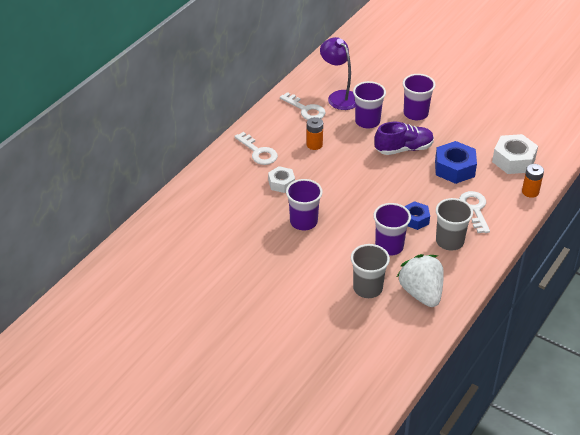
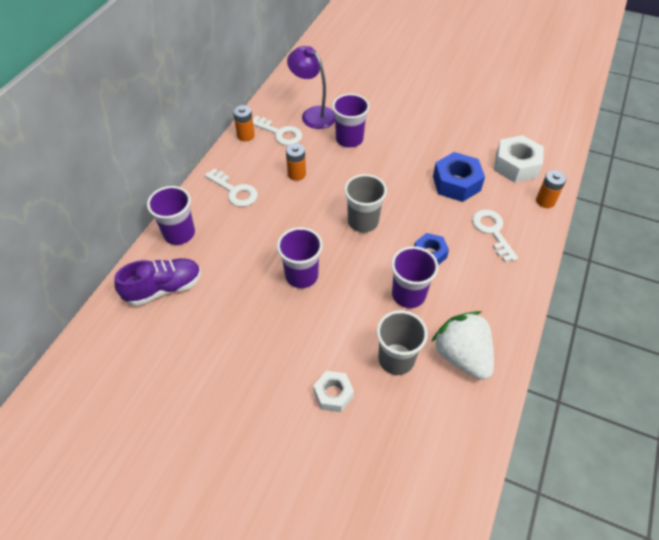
camera: 10 degrees left, 10 degrees up
(275, 108) = (245, 135): none -> orange battery
(281, 183) = (267, 228): white nut -> white nut (333, 394)
(404, 149) = (396, 167): purple shoe -> purple shoe (164, 288)
(415, 113) = (398, 124): purple cup -> purple cup (179, 233)
(449, 241) = (476, 278): grey cup -> grey cup (363, 221)

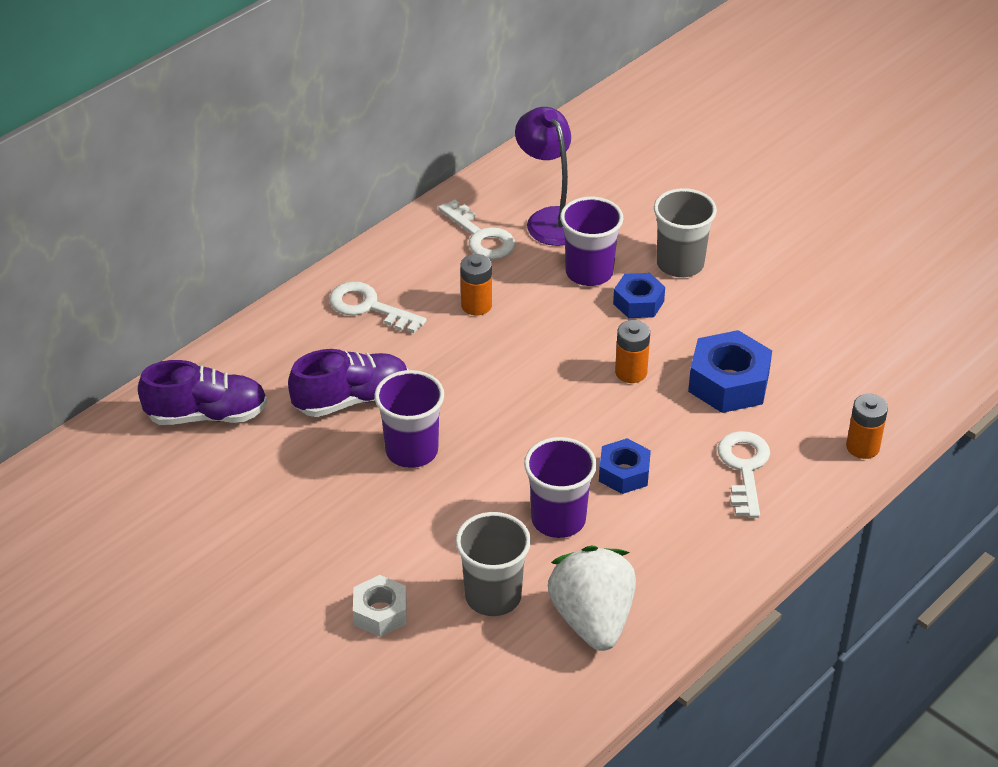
camera: 20 degrees right, 10 degrees down
(179, 233) = (259, 347): purple cup -> none
(235, 191) = (368, 307): white key -> white key turned 150 degrees clockwise
(245, 135) = (424, 227): orange battery -> orange battery (631, 372)
(250, 252) = (351, 399): none -> purple shoe
(363, 221) = (544, 401): grey cup -> grey cup (680, 264)
(384, 149) = (638, 302): none -> blue nut
(516, 165) = (848, 381): white nut -> none

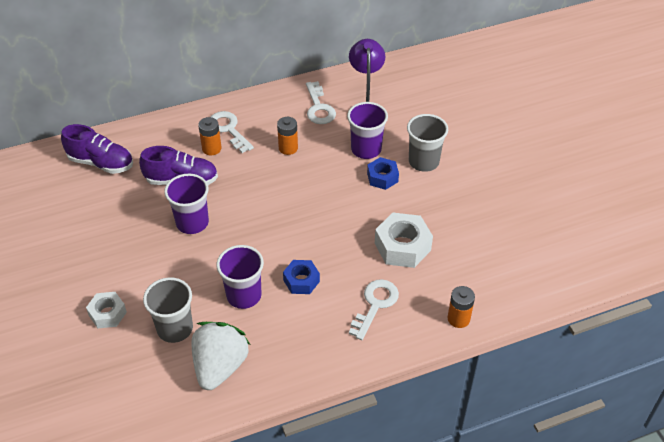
camera: 25 degrees right, 5 degrees up
(631, 372) = (348, 219): orange battery -> orange battery (211, 148)
(728, 383) = (402, 246): blue nut -> white nut

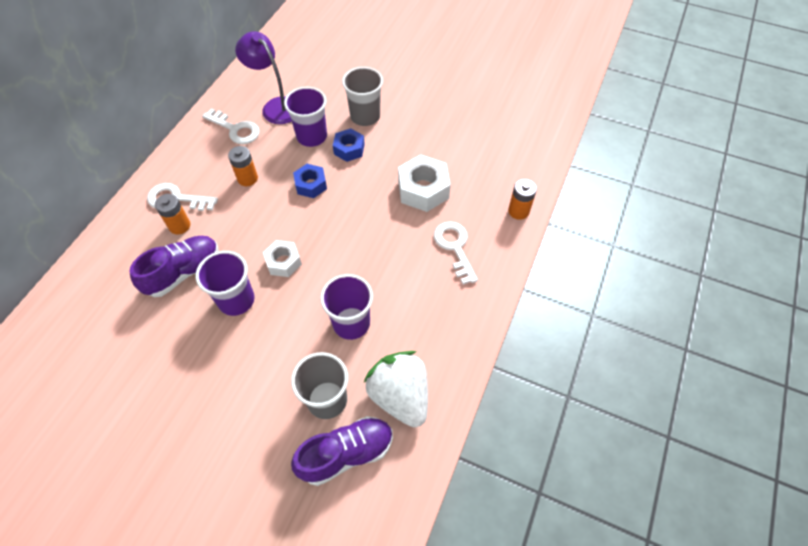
camera: 45 degrees left, 10 degrees up
(101, 163) = (82, 315): purple shoe -> purple shoe (346, 453)
(107, 314) = (252, 441): white nut -> white nut (283, 262)
(301, 281) = (382, 274): blue nut -> blue nut (311, 185)

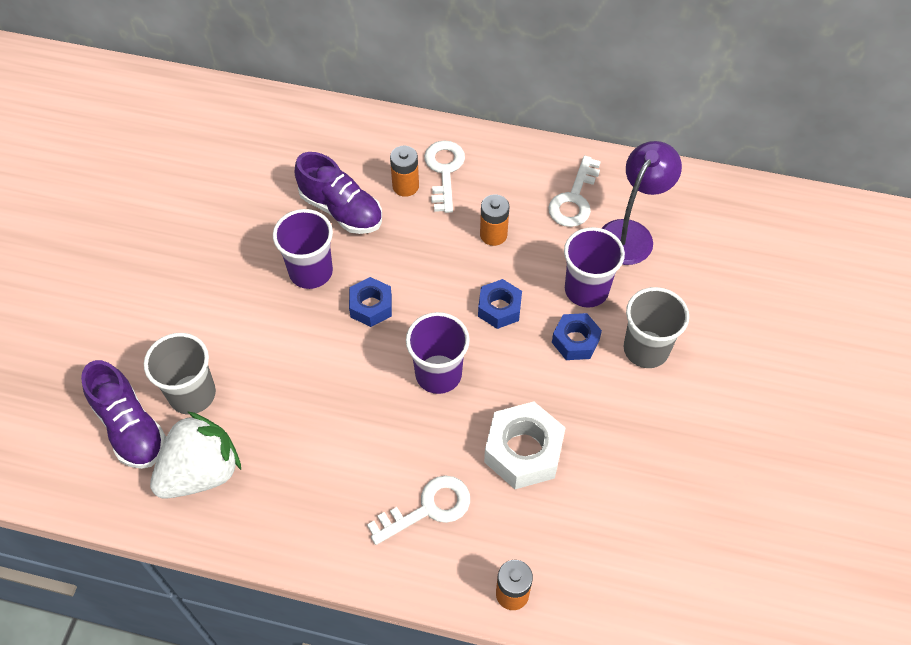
camera: 80 degrees right, 0 degrees up
(283, 262) = (371, 306): white nut -> blue nut
(351, 323) = (293, 400): purple cup -> purple cup (438, 374)

